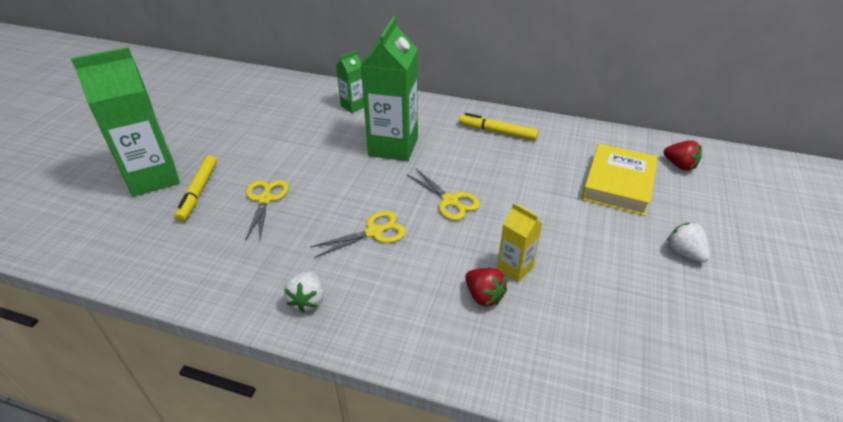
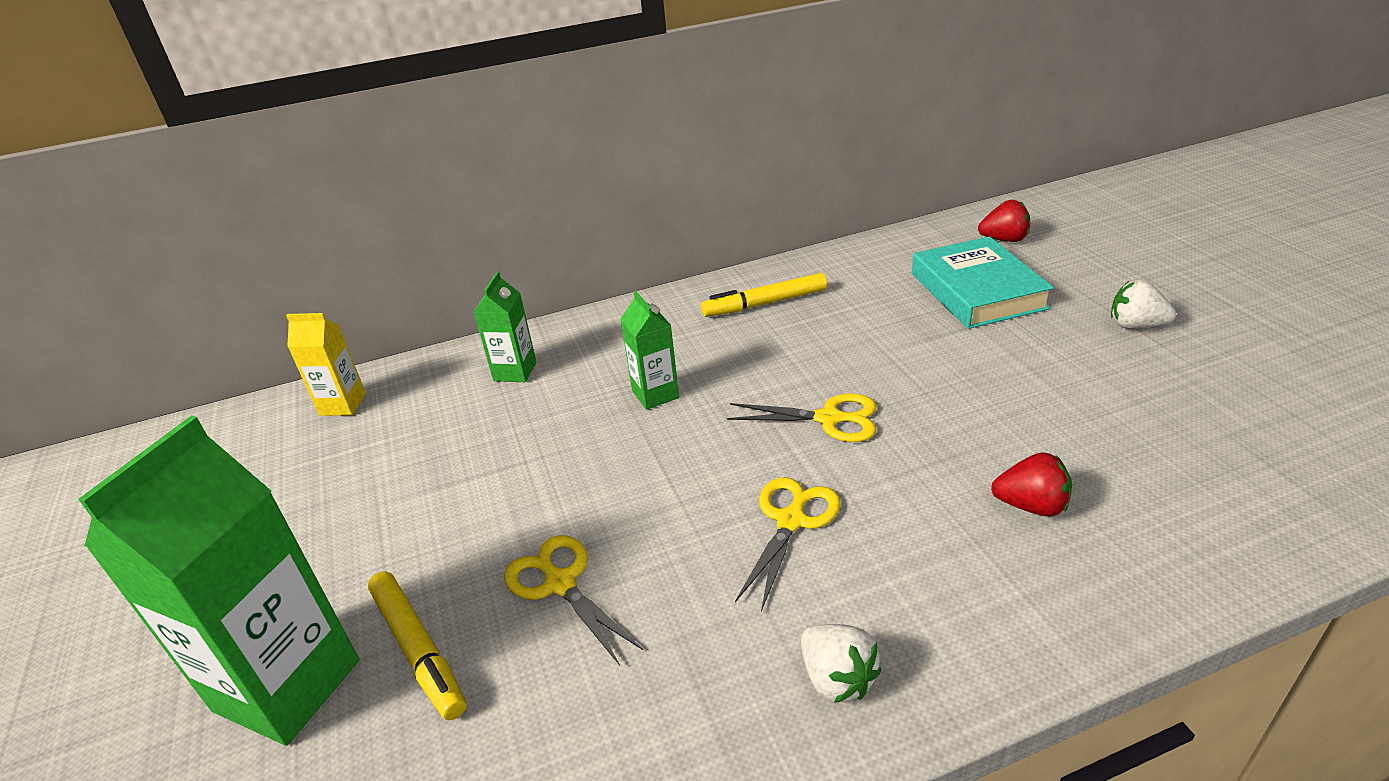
camera: 35 degrees left, 5 degrees down
(393, 147) = (655, 394): green carton -> green carton, size x0.50
(514, 268) = (1014, 450): yellow carton -> yellow carton (343, 404)
(618, 184) = (977, 291): yellow book -> turquoise book

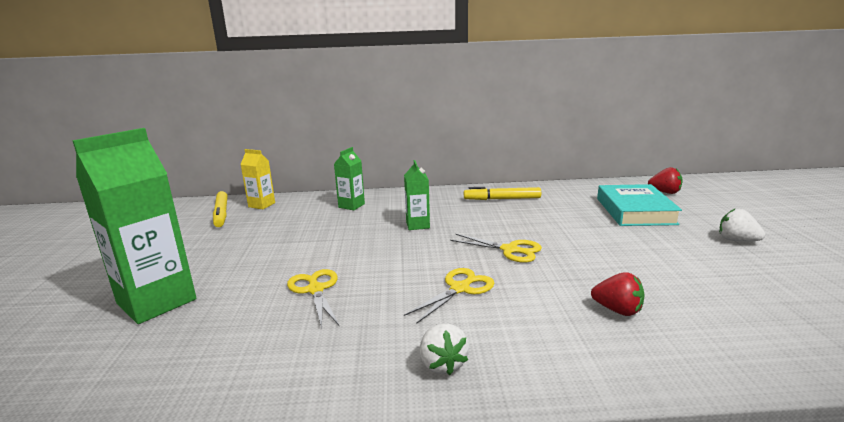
camera: 15 degrees right, 15 degrees down
(418, 650) = (226, 301): yellow marker -> yellow marker (221, 214)

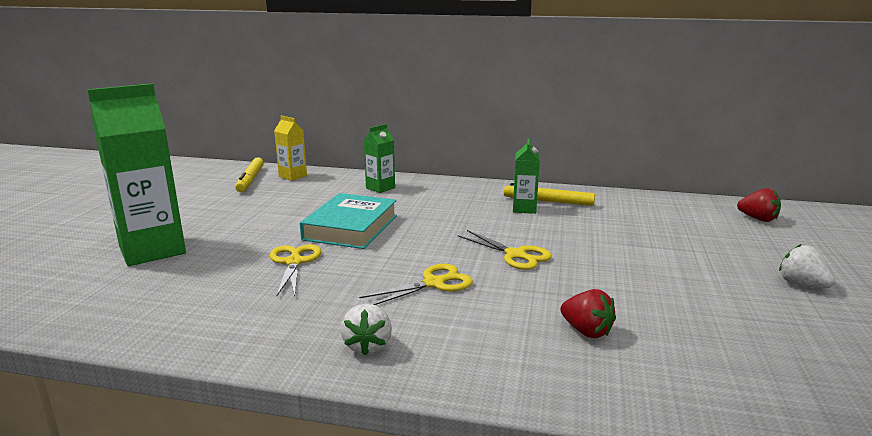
camera: 15 degrees right, 0 degrees up
(417, 225) = (435, 216): green carton -> green carton (524, 209)
(635, 211) = (699, 235): turquoise book -> turquoise book (351, 227)

